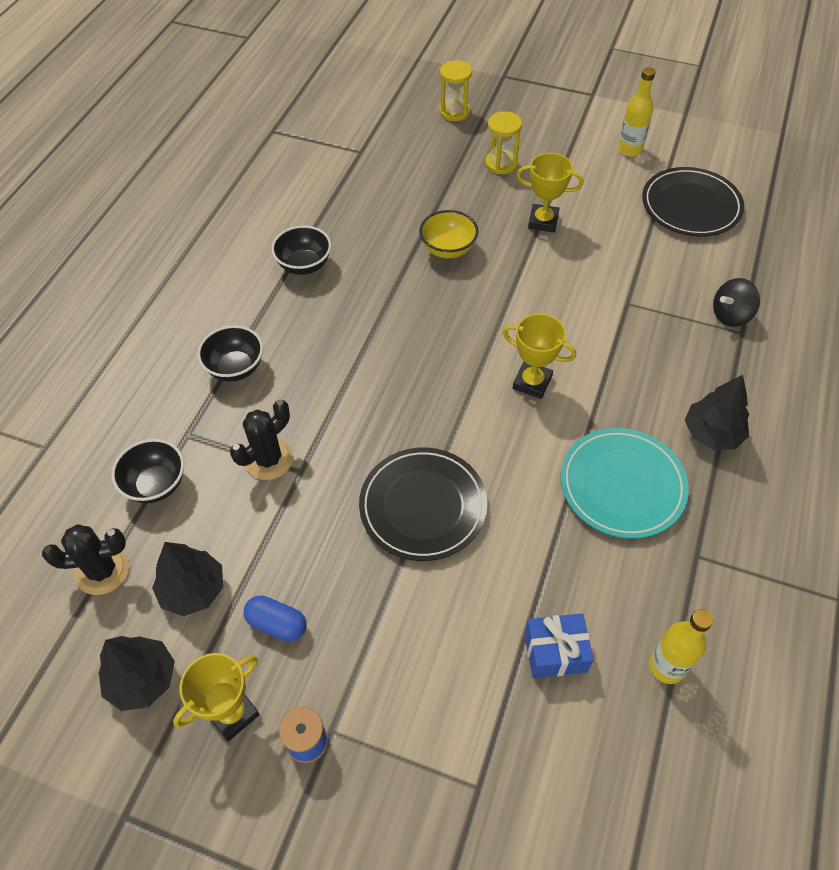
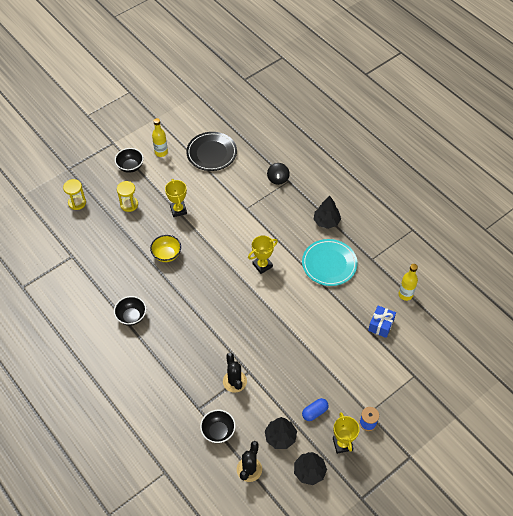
camera: 60 degrees left, 0 degrees up
(235, 368) = (174, 373): black bowl -> black bowl (130, 167)
(423, 506) = (295, 335): black plate -> none
(543, 221) = (178, 210): yellow trophy -> yellow trophy turned 60 degrees counterclockwise

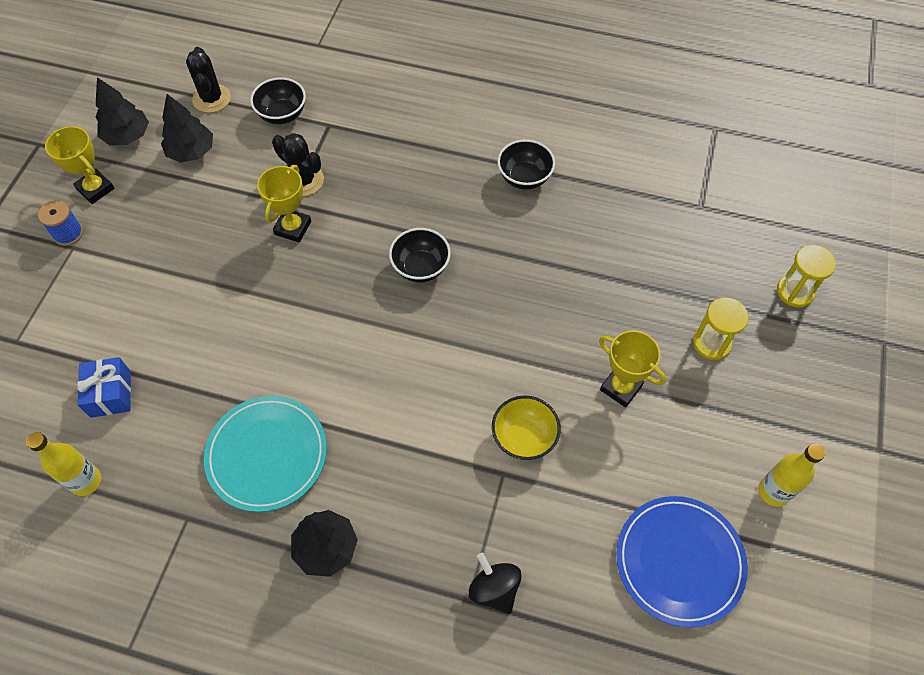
camera: 145 degrees right, 5 degrees up
(130, 167) = (791, 419): black bowl -> black bowl (421, 267)
(166, 255) = (562, 296): yellow bowl -> yellow bowl (524, 438)
(211, 153) = (679, 561): black plate -> blue plate
(262, 265) = (388, 376): yellow trophy -> yellow trophy (293, 228)
(314, 412) = (158, 205): blue capsule -> none

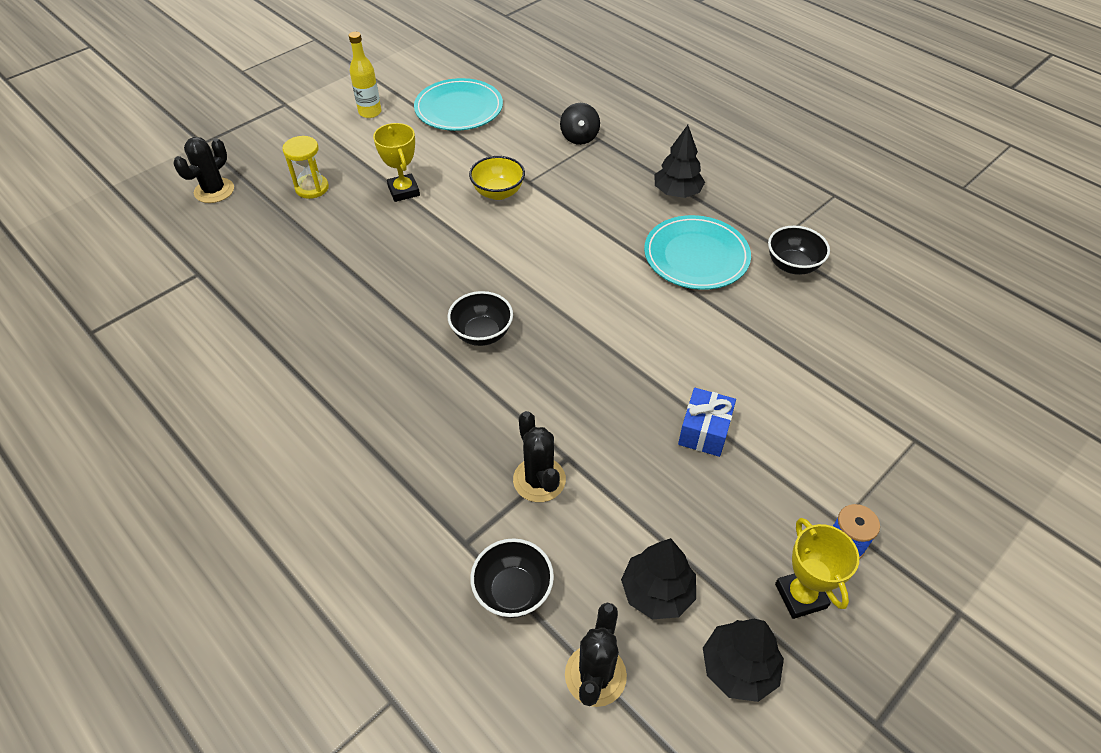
camera: 150 degrees left, 10 degrees down
(86, 481) = (853, 296): yellow bottle -> none
(110, 394) = (820, 351): blue gift -> blue gift (704, 431)
(293, 228) = (581, 429): yellow trophy -> none
(524, 178) = (314, 370): black bowl -> black bowl (792, 265)
(679, 561) = (459, 109): blue plate -> turquoise plate
(795, 291) = (214, 191): yellow hourglass -> black cactus

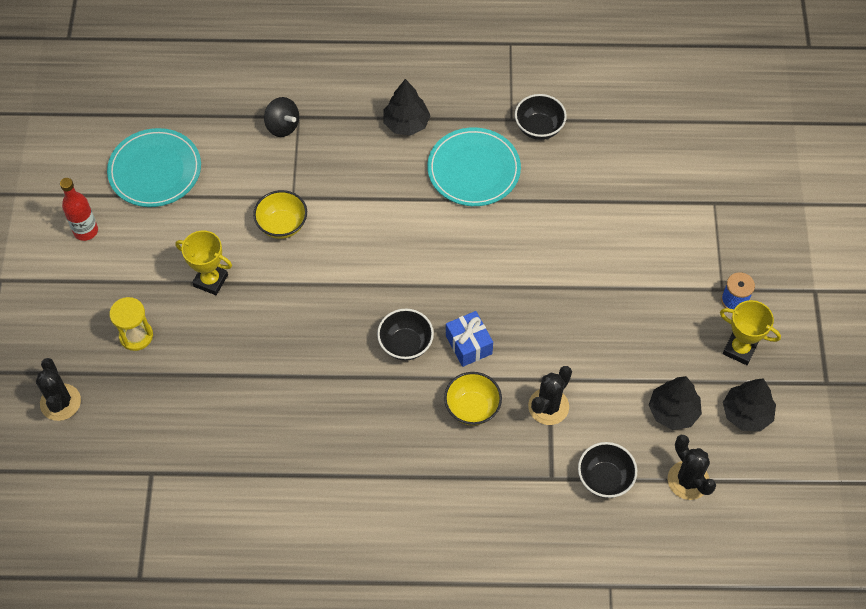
camera: 45 degrees left, 10 degrees up
(370, 112) = (86, 231): yellow bottle -> red bottle
(472, 424) = (472, 408): none -> yellow bowl
(539, 480) = (548, 406): black cactus -> black cactus turned 75 degrees counterclockwise
(704, 431) = (603, 295): blue gift -> blue gift (468, 345)

